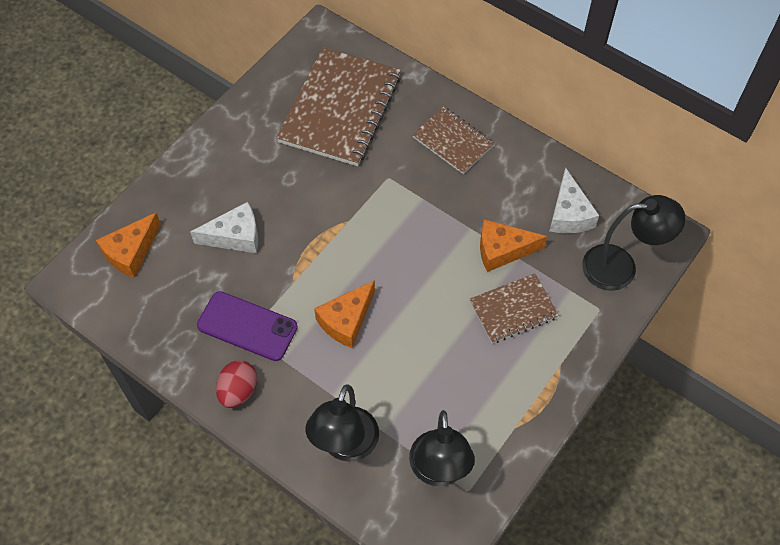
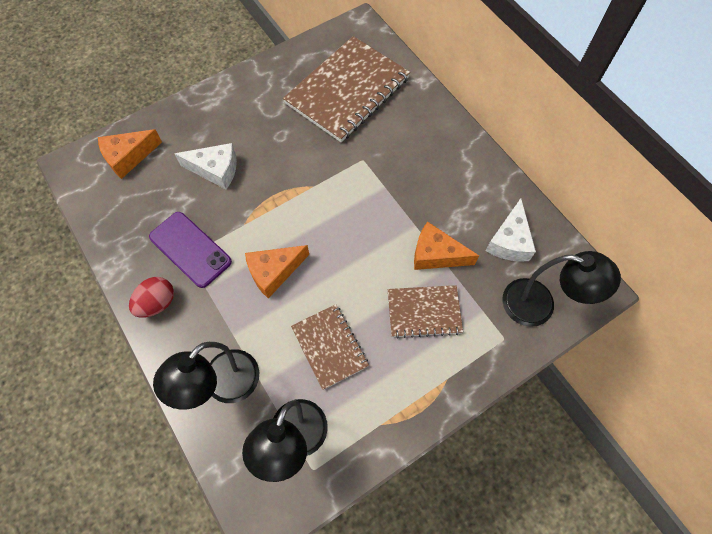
camera: 20 degrees right, 5 degrees up
(452, 141) = (431, 146): brown notebook -> brown notebook (329, 347)

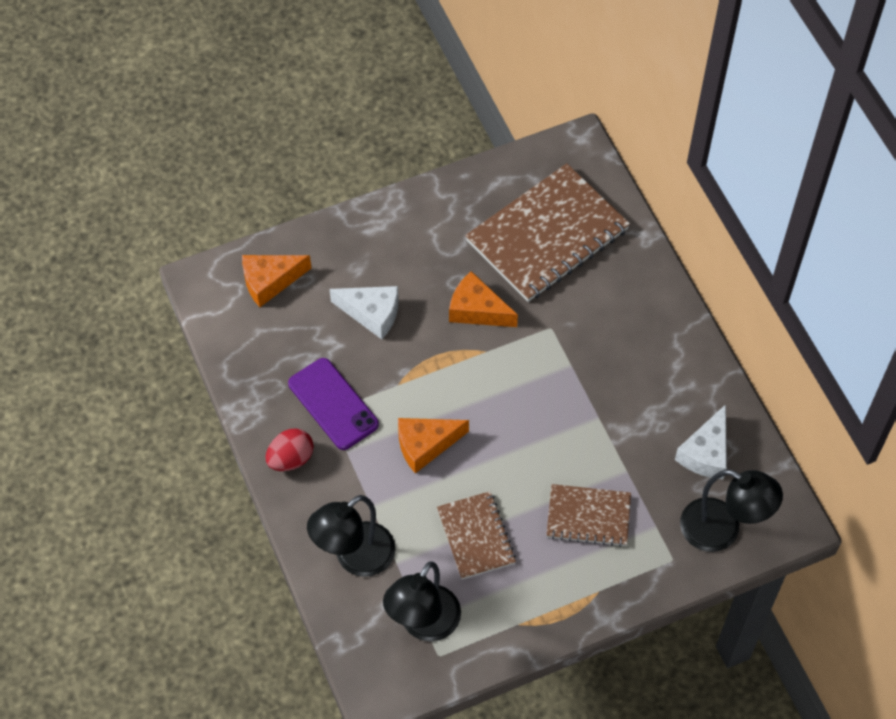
camera: 10 degrees right, 5 degrees down
(436, 255) = (616, 455): orange cheese -> orange cheese (477, 310)

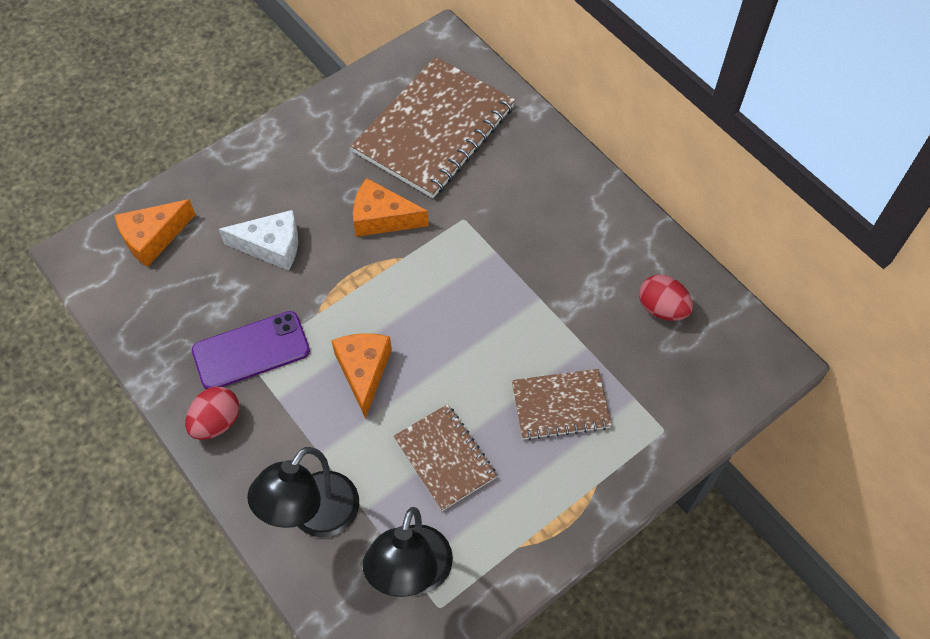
camera: 15 degrees left, 0 degrees up
(333, 404) = (251, 350): purple phone -> purple phone turned 60 degrees counterclockwise
(425, 445) = (363, 371): orange cheese -> orange cheese turned 120 degrees clockwise
(706, 453) = (662, 308): white cheese -> red egg
(722, 531) = (705, 386): black lamp -> none

